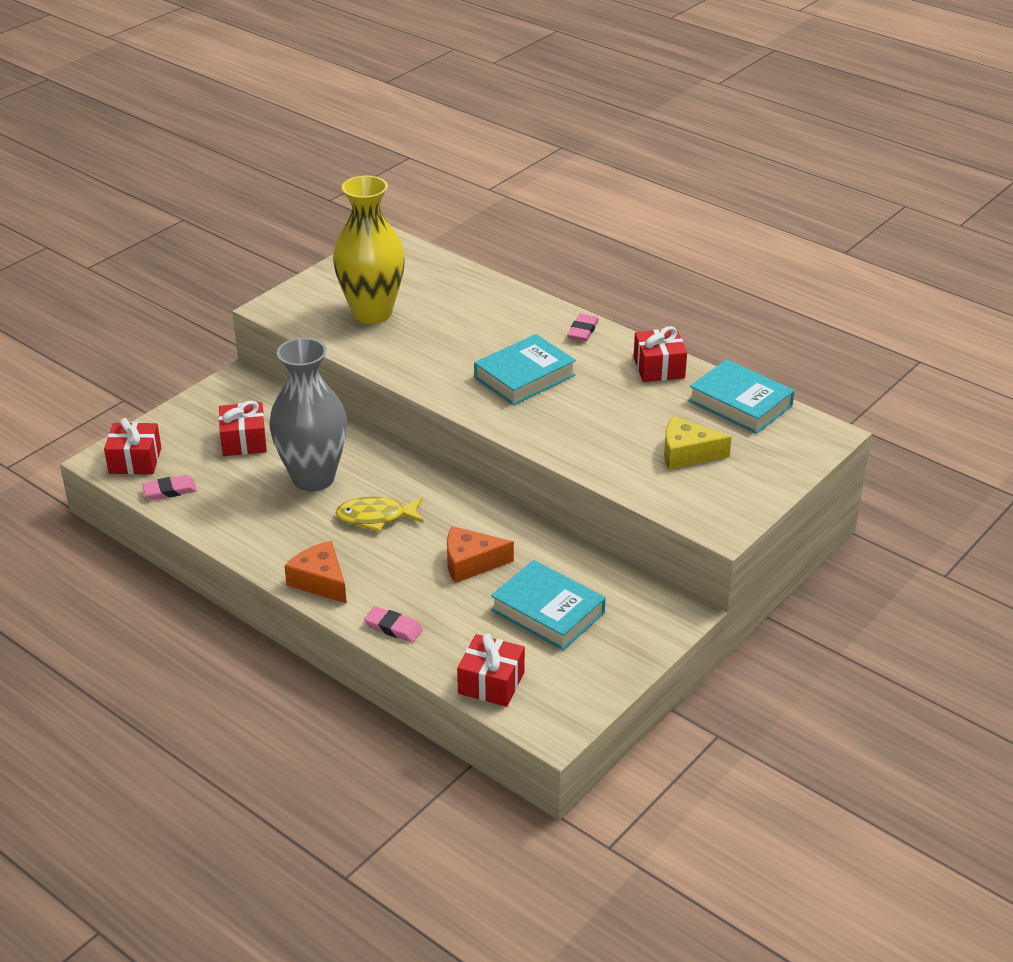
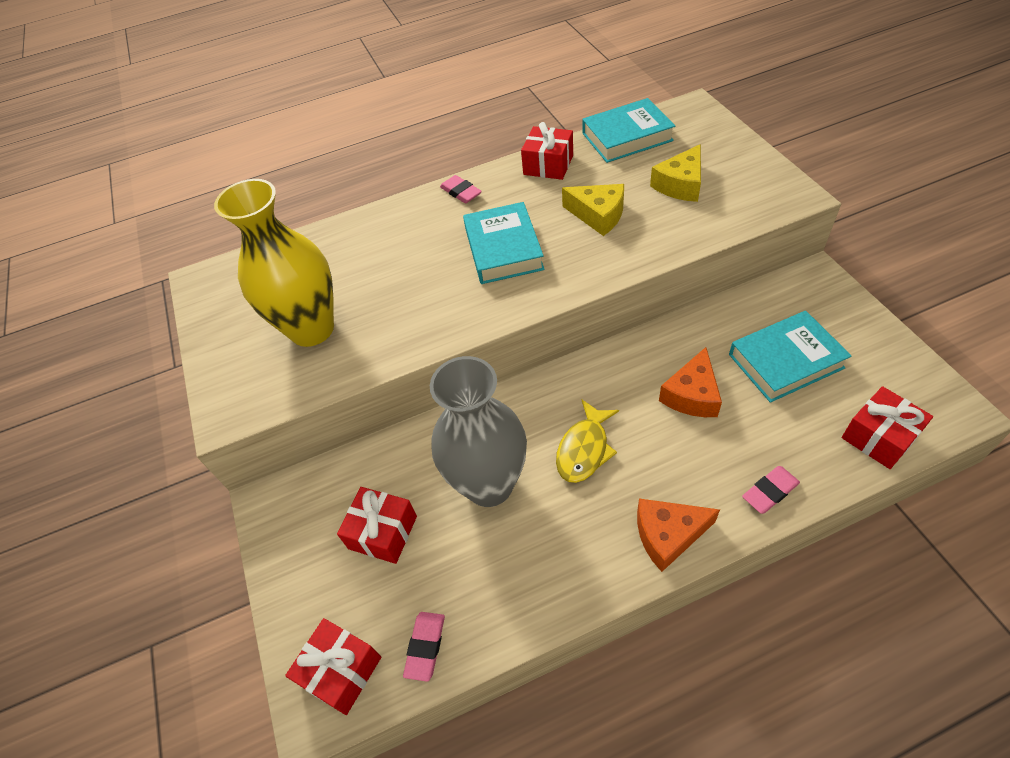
camera: 55 degrees left, 15 degrees up
(606, 416) = (598, 215): none -> yellow cheese

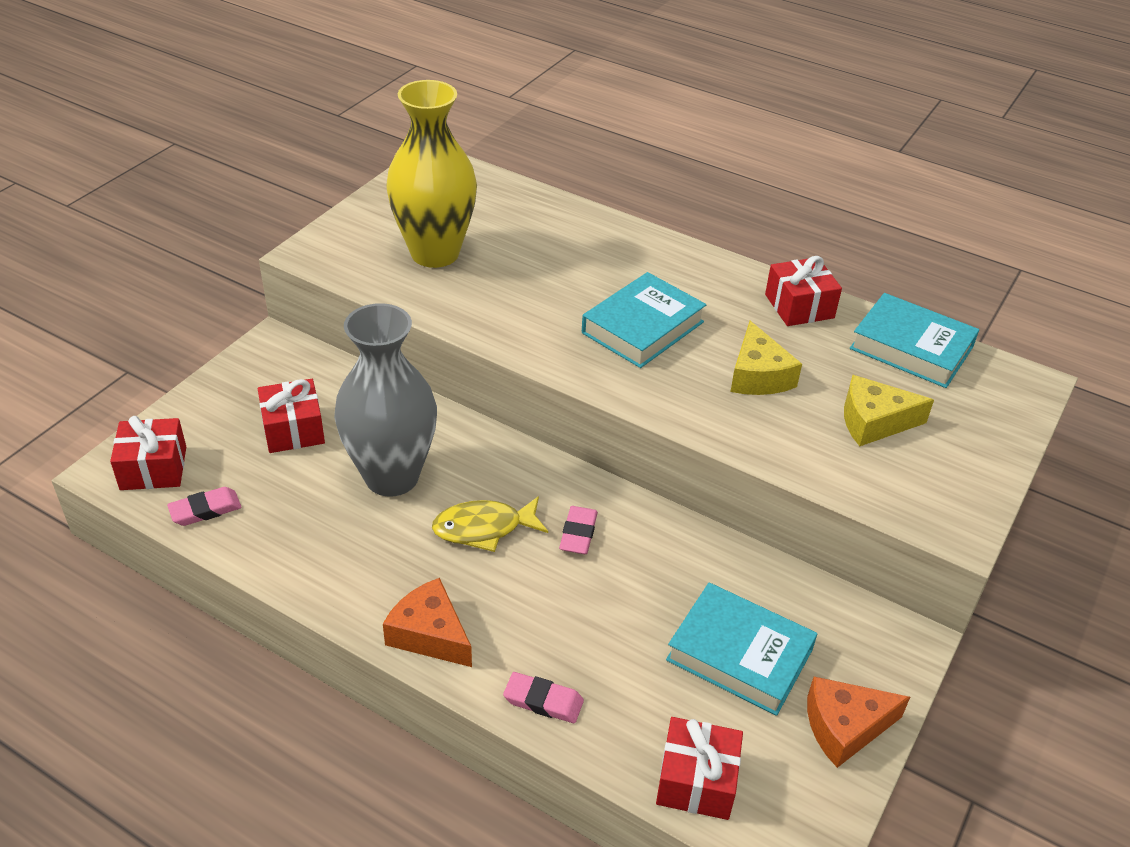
camera: 45 degrees right, 10 degrees down
(461, 192) = (694, 263): pink eraser -> pink eraser (578, 533)
(692, 395) = (621, 587): orange cheese -> orange cheese (845, 727)

